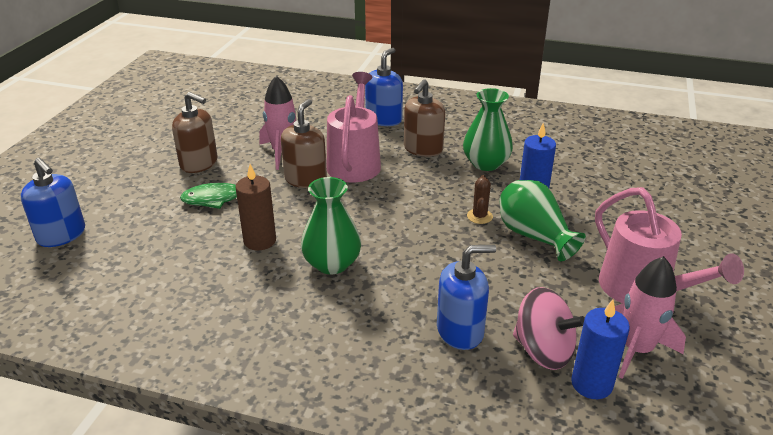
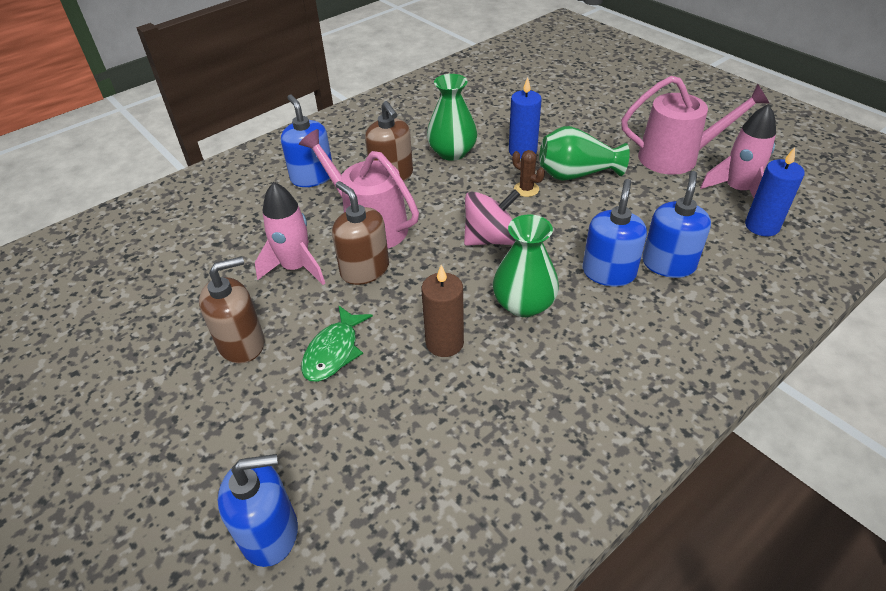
camera: 55 degrees left, 10 degrees up
(413, 297) = (608, 272): none -> blue soap dispenser
(543, 350) = (715, 232): pink spinning top -> pink spinning top (490, 239)

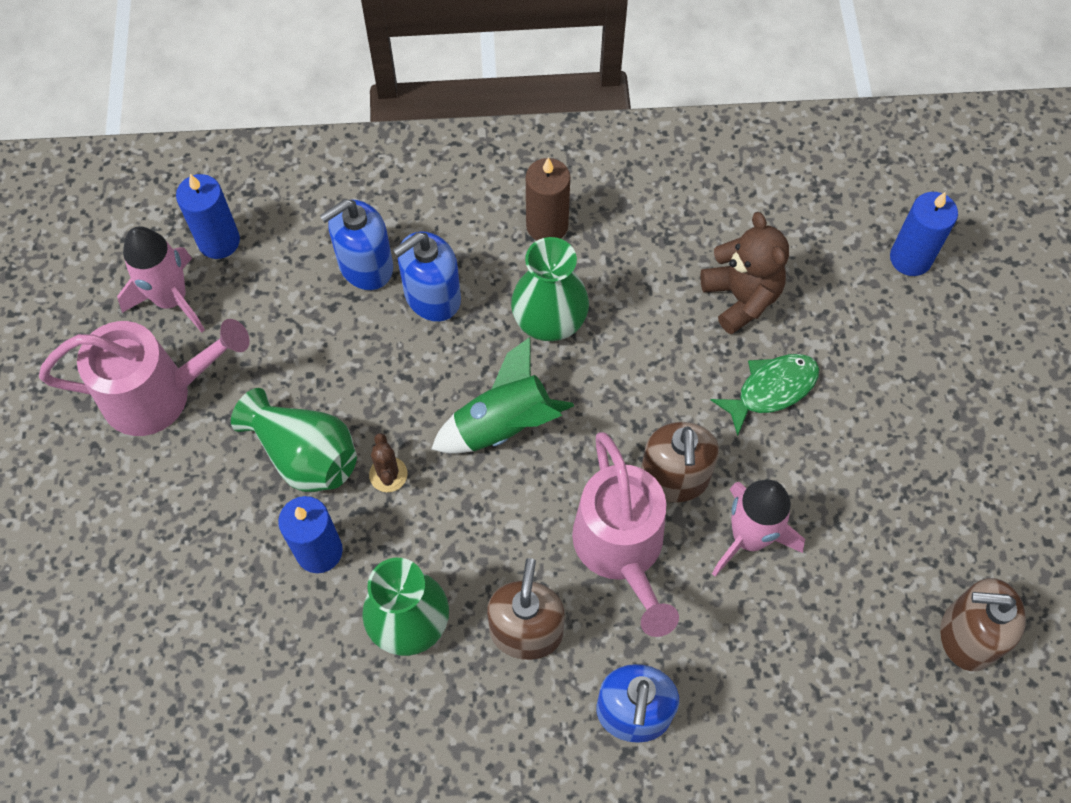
camera: 145 degrees left, 20 degrees up
(242, 343) = (859, 463): brown soap dispenser -> brown soap dispenser (967, 636)
(270, 532) = (910, 258): blue soap dispenser -> blue candle
(401, 400) = (741, 297): none -> brown teddy bear
(444, 343) = (660, 328): brown candle -> brown candle (547, 226)
(490, 239) = (503, 425): pink spinning top -> green rocket
(677, 157) = (159, 394): pink watering can -> pink watering can turned 135 degrees clockwise

